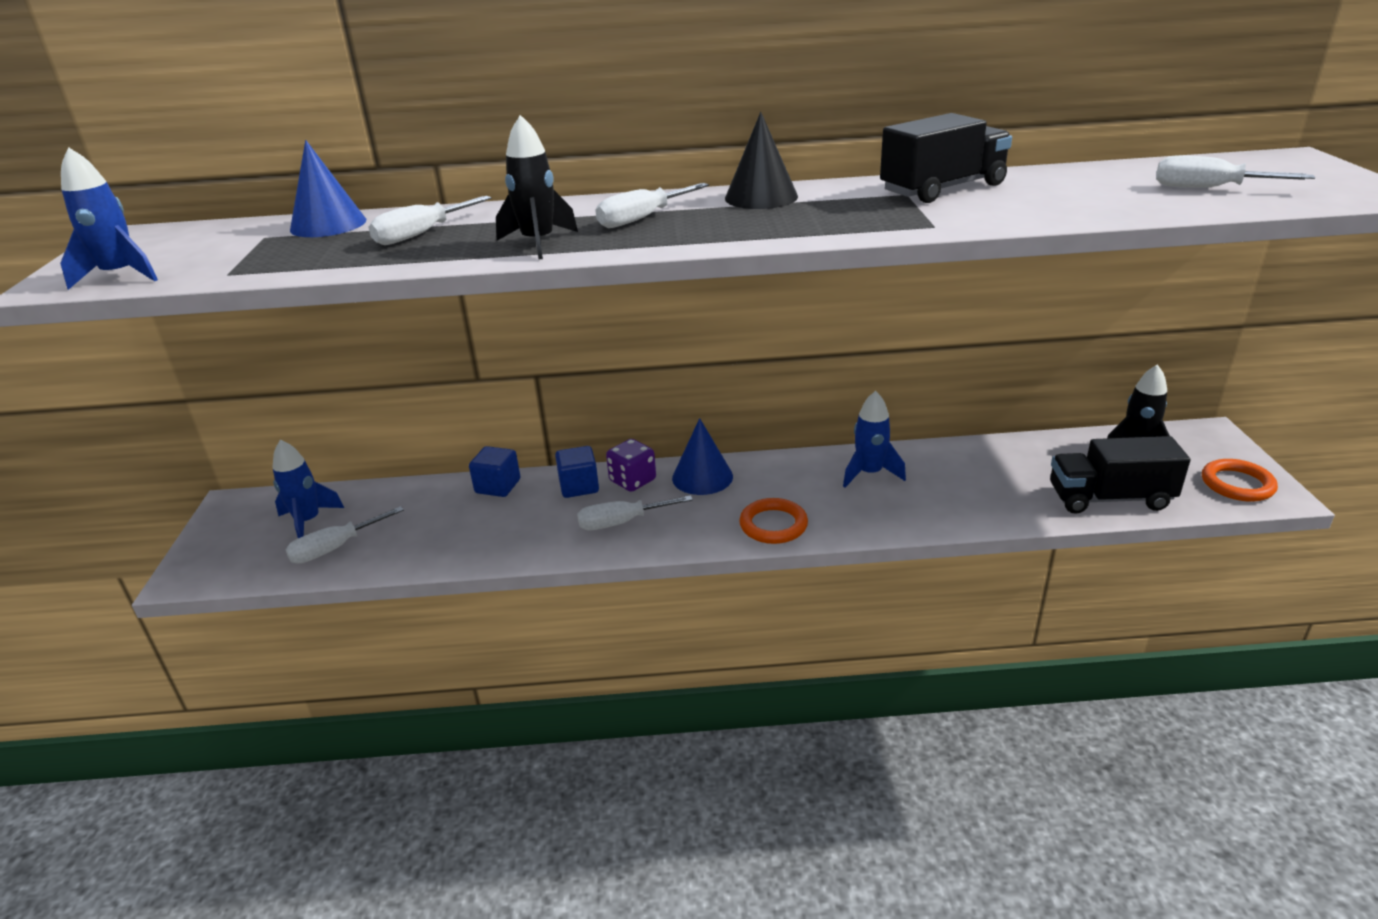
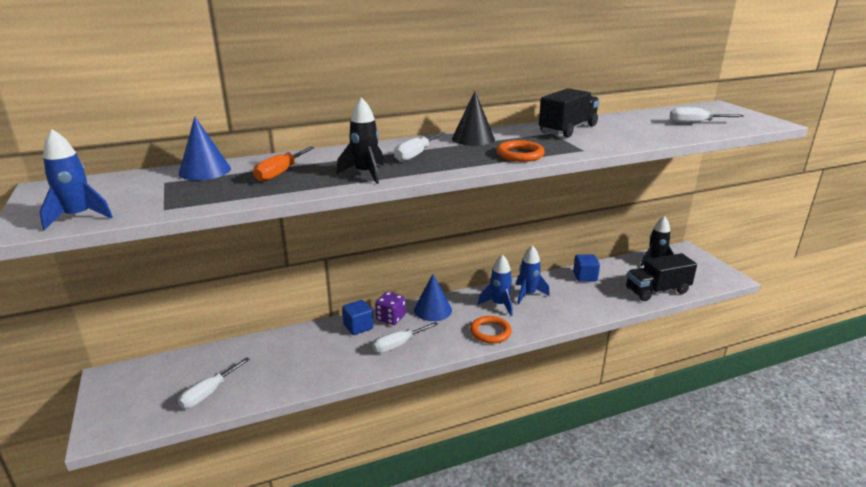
camera: 20 degrees left, 5 degrees down
(308, 522) = (177, 379): blue rocket -> blue rocket (499, 304)
(421, 234) = (280, 173): white screwdriver -> orange screwdriver
(498, 486) = (303, 334): blue cube -> blue cube (585, 277)
(1237, 484) = (711, 275): orange ring -> orange ring (520, 154)

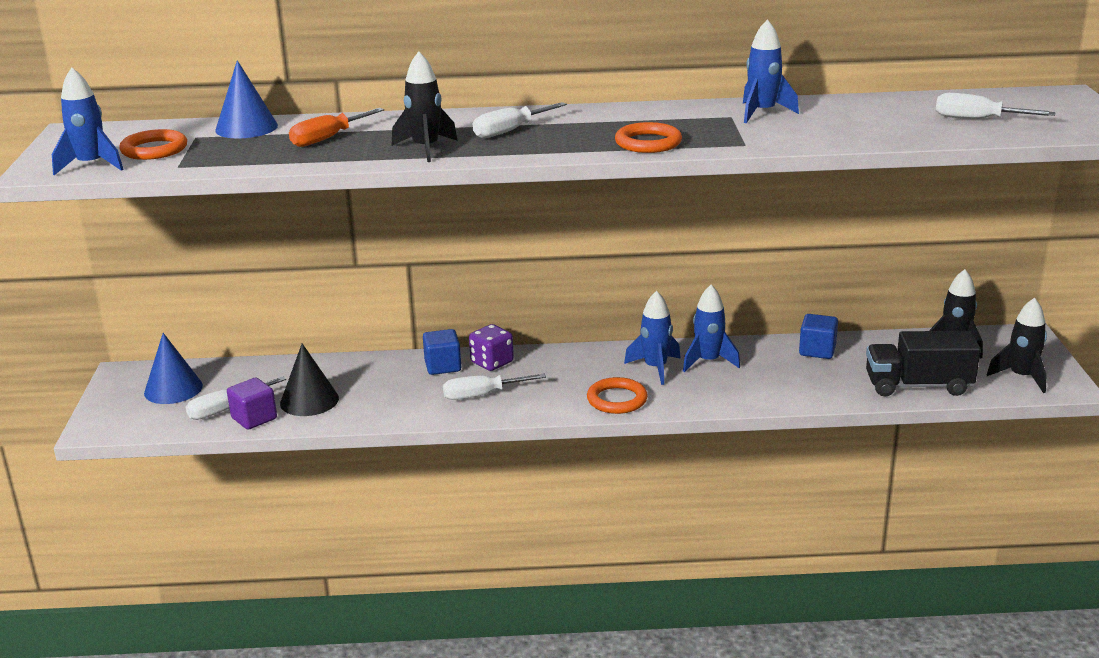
camera: 20 degrees right, 0 degrees up
(133, 196) = (154, 149): none -> orange ring
(235, 397) = (254, 418): none -> purple cube
(433, 310) = (556, 361): blue cone -> blue cone (173, 389)
(473, 139) = (610, 115): black cone -> black cone (309, 400)
(568, 129) = (762, 113): black truck -> blue rocket
(705, 276) = (1021, 377): none -> black rocket

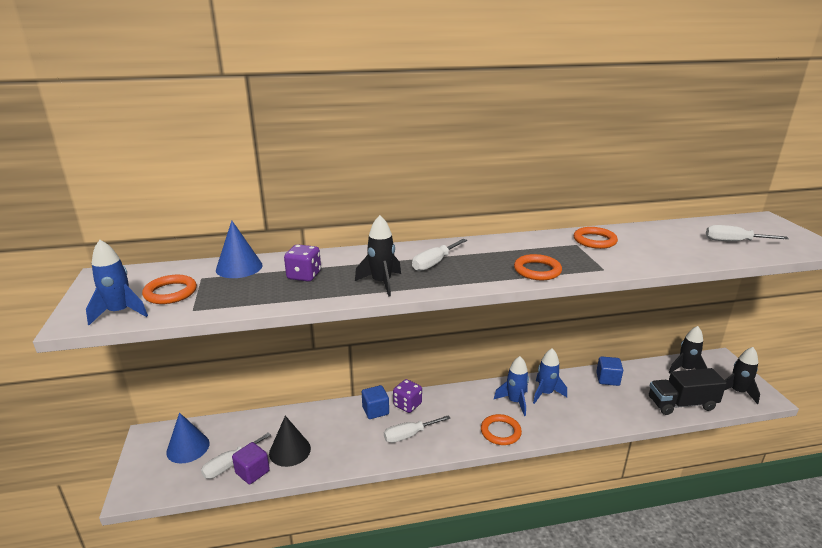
camera: 10 degrees left, 0 degrees up
(328, 138) = (304, 275): orange screwdriver -> purple dice
(762, 113) = (594, 240): blue rocket -> orange ring

